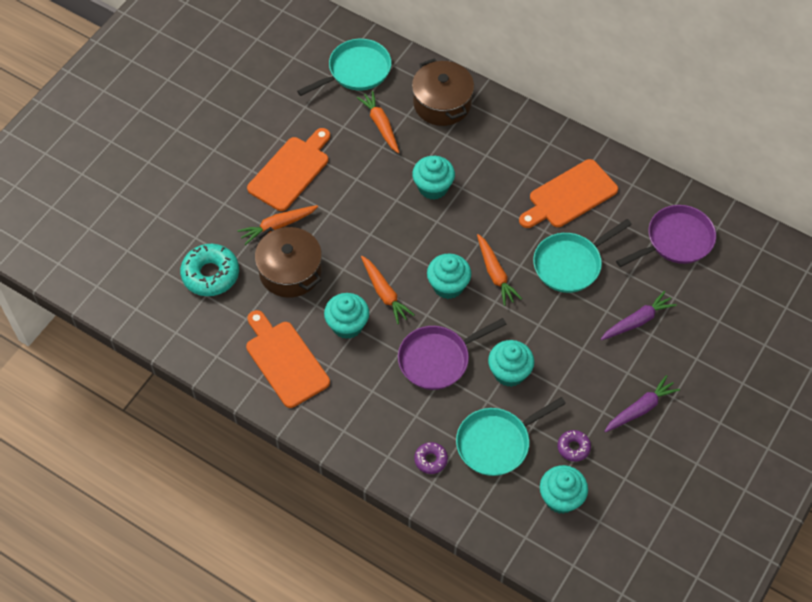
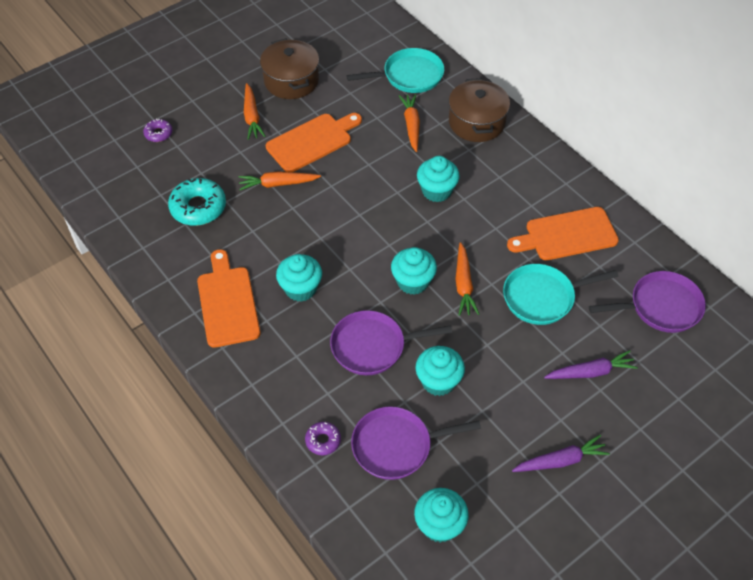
camera: 20 degrees right, 5 degrees down
(290, 271) = (270, 226): brown pot -> brown pot (291, 81)
(384, 293) = (349, 270): orange carrot -> orange carrot (252, 117)
(496, 443) = (396, 446): turquoise pan -> purple pan
(573, 447) = (474, 477): purple donut -> purple donut (158, 134)

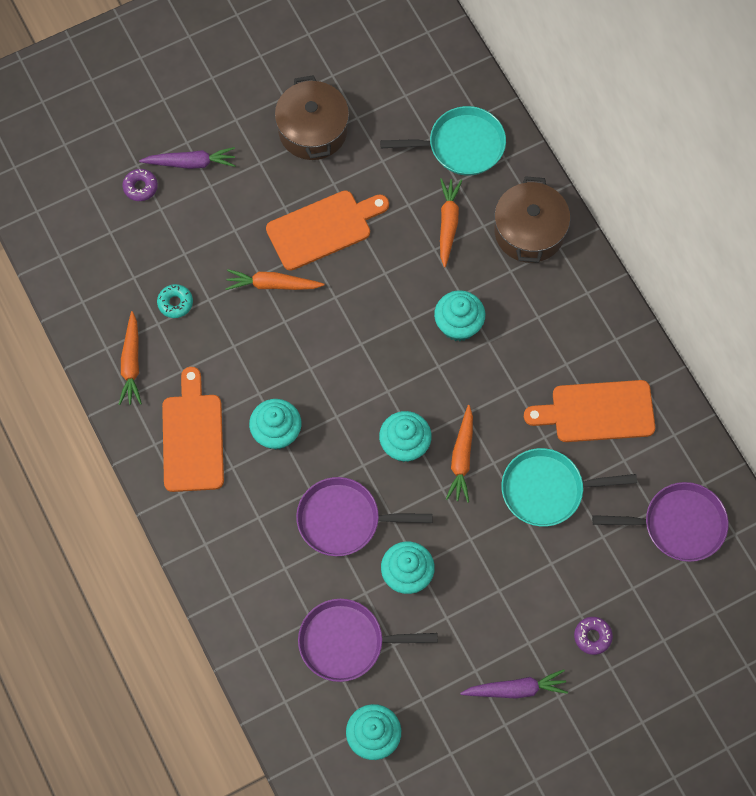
camera: 10 degrees right, 15 degrees up
(198, 207) = (175, 303): turquoise donut -> turquoise donut, size x0.53
(252, 117) = (256, 179): orange carrot -> orange carrot (131, 363)
(323, 441) = (270, 623): purple donut -> purple donut (592, 636)
(590, 372) = (576, 592): purple carrot -> purple carrot (191, 163)

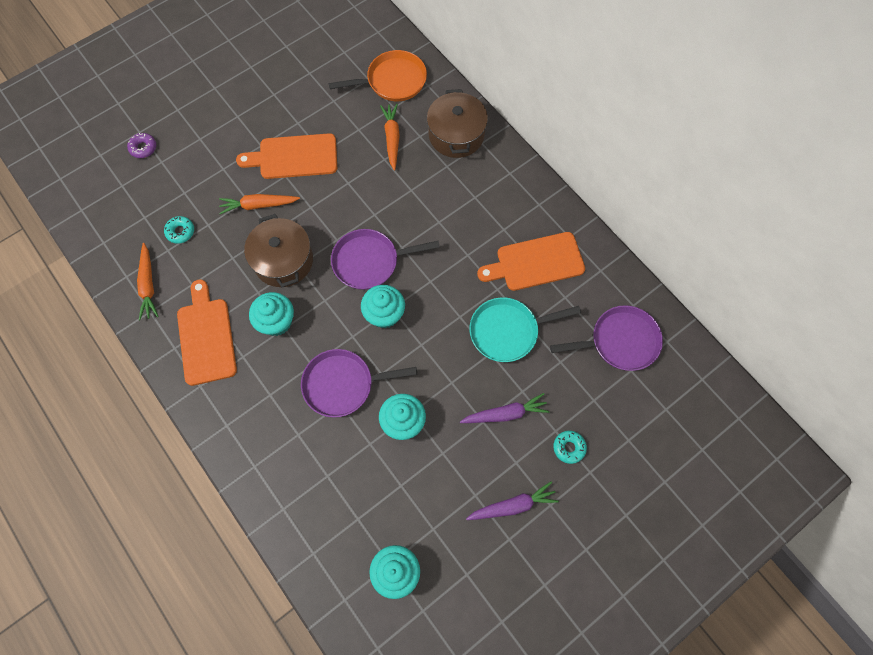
camera: 10 degrees left, 0 degrees up
(191, 163) = (182, 124): purple carrot -> purple carrot (505, 414)
(312, 130) = (276, 87): brown pot -> brown pot (283, 260)
(323, 228) = (294, 157): orange cutting board -> orange cutting board turned 150 degrees counterclockwise
(347, 642) = (360, 490): purple pan -> purple pan (370, 261)
(458, 325) = (413, 213): turquoise cupcake -> none
(461, 146) = (393, 81): turquoise pan -> orange pan
(461, 458) = (433, 317): orange carrot -> none
(592, 636) = (569, 447): purple donut -> turquoise donut

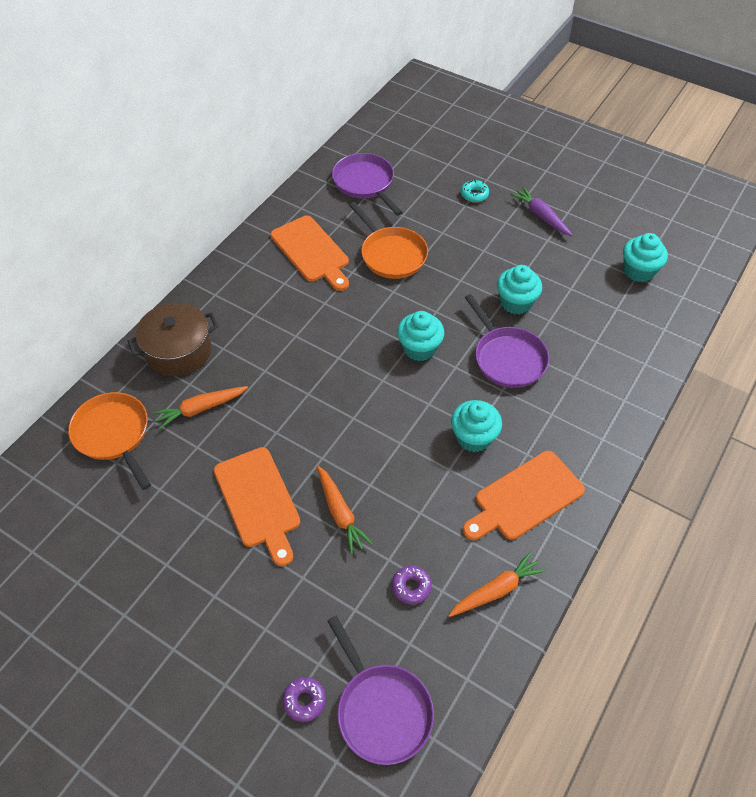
camera: 110 degrees left, 15 degrees down
(180, 232) = (411, 587): turquoise donut -> purple donut
(283, 260) = (400, 459): brown pot -> none
(370, 261) = (367, 379): purple pan -> purple pan (381, 710)
(505, 414) = (468, 238): purple carrot -> none
(508, 331) = (391, 254): turquoise pan -> orange pan

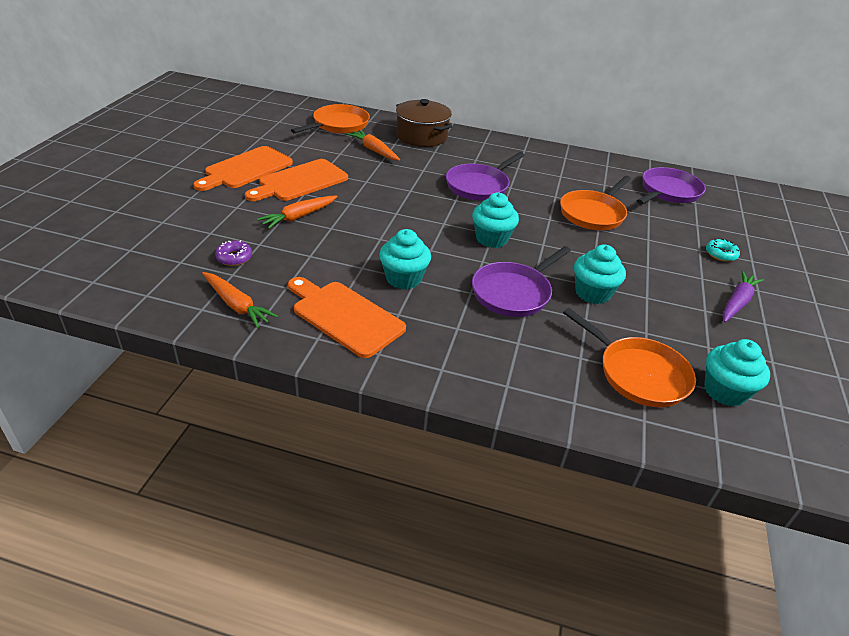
camera: 70 degrees right, 15 degrees down
(304, 701) = (131, 219): purple donut -> none
(311, 252) = (562, 175): orange cutting board -> orange cutting board (246, 169)
(381, 710) = (120, 254): purple pan -> purple pan (479, 186)
(617, 313) = (638, 374): none -> orange pan

